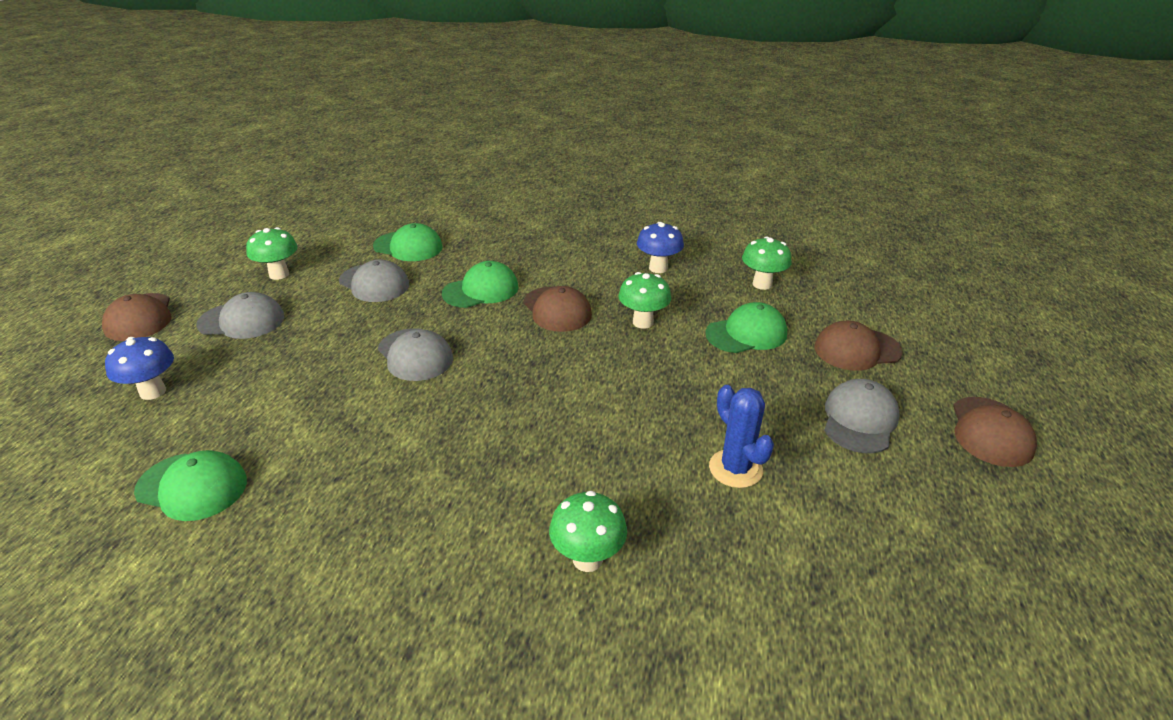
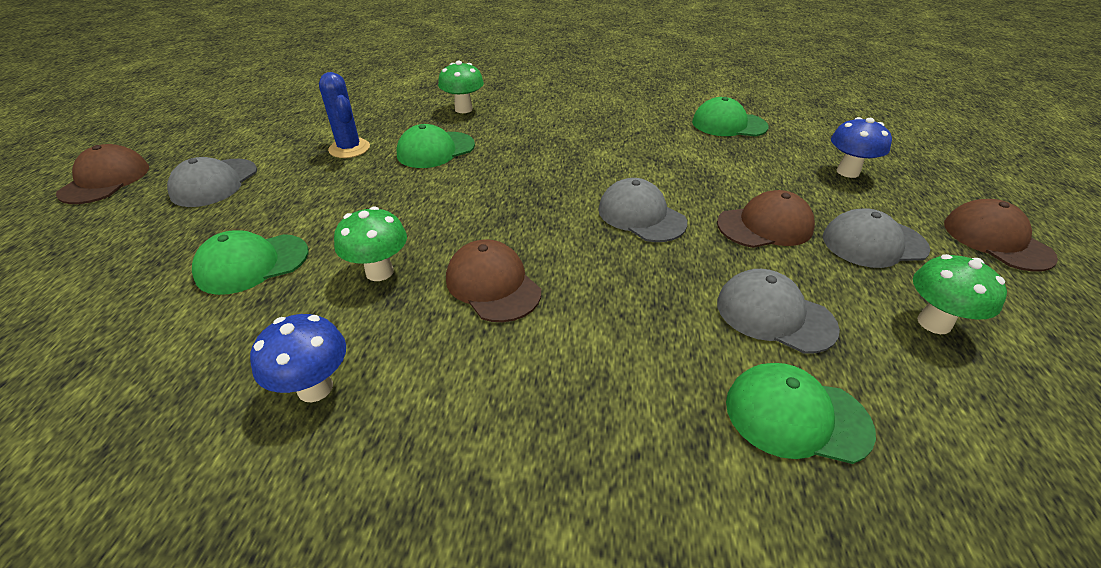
camera: 175 degrees right, 5 degrees up
(481, 290) = (609, 312): green cap -> green cap (435, 150)
(762, 284) = (153, 358): green mushroom -> none
(857, 350) = (133, 250): brown cap -> brown cap (765, 226)

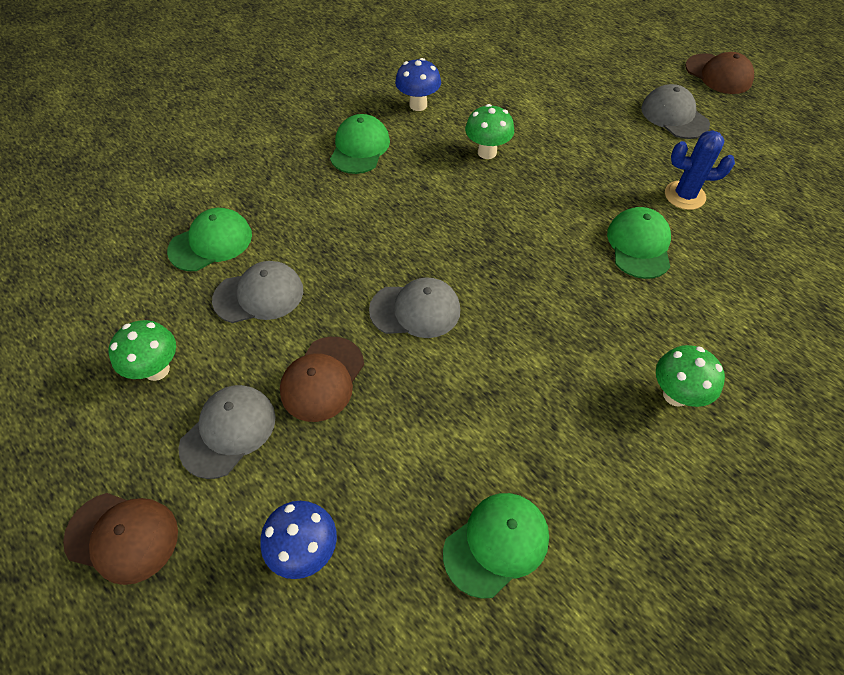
camera: 130 degrees right, 15 degrees up
(252, 264) = (546, 110): green cap -> green cap (360, 148)
(463, 109) = (727, 309): green mushroom -> green mushroom (675, 395)
(493, 285) = (425, 190): brown cap -> none

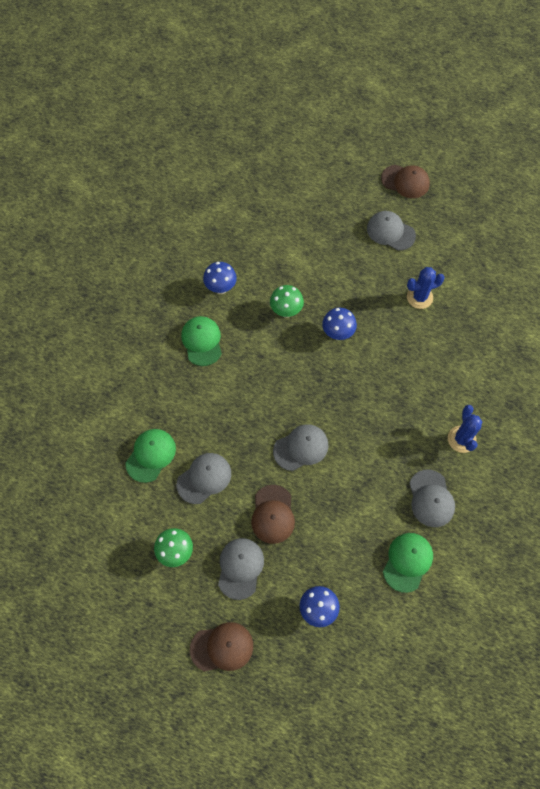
camera: 25 degrees left, 10 degrees up
(544, 197) = (337, 334): none -> blue mushroom
(584, 461) = (431, 498): none -> grey cap
(639, 245) = (407, 347): green cap -> none
(675, 395) = (461, 439): green mushroom -> blue cactus

